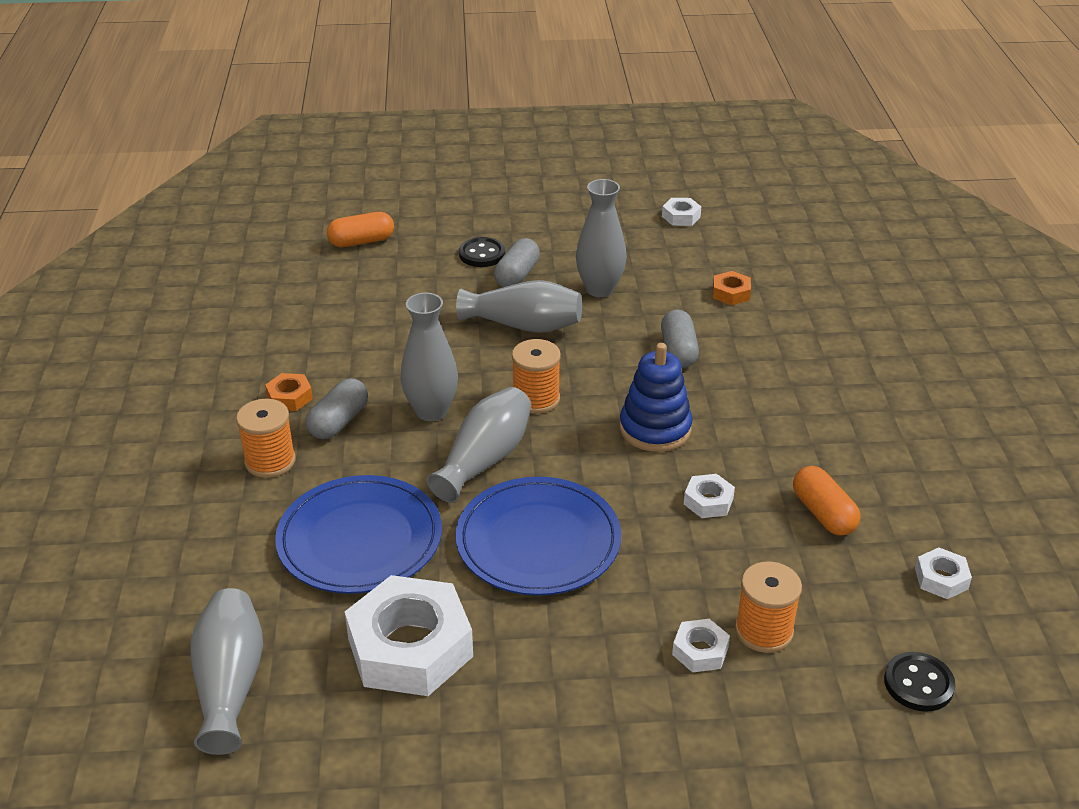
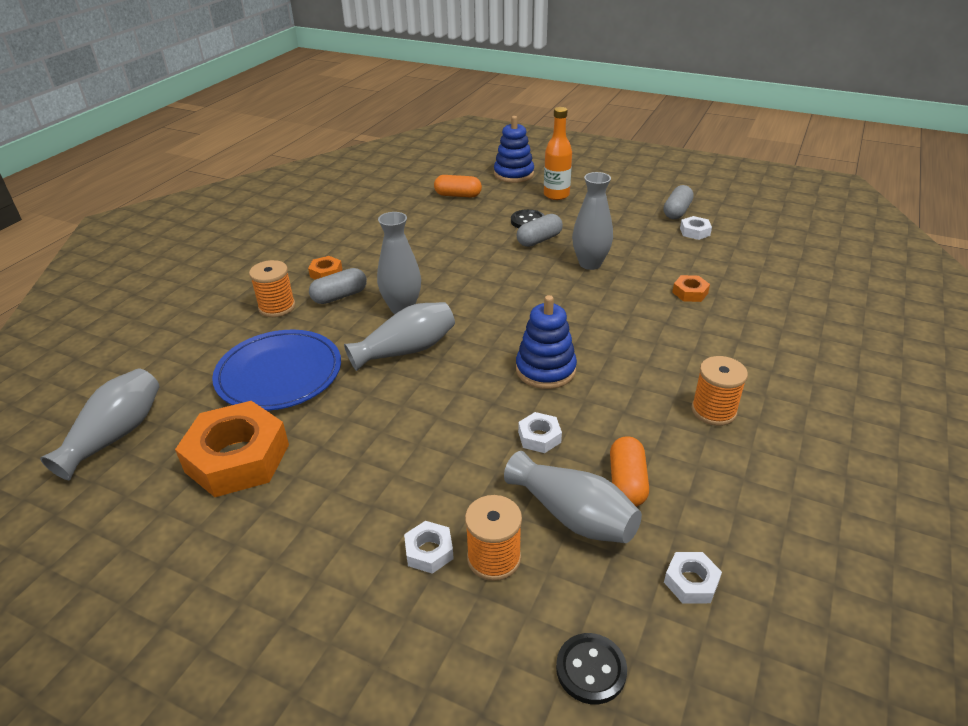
camera: 30 degrees right, 0 degrees up
(407, 192) = (514, 174): none -> blue stacking toy
(410, 647) = (237, 458): white nut -> orange nut
(486, 209) = (556, 195): none -> orange bottle
(524, 325) = (514, 272): grey vase -> grey vase (573, 515)
(536, 399) = (478, 322): orange spool -> orange spool (713, 411)
(538, 541) = (389, 418): blue plate -> none
(678, 351) = (612, 321): grey capsule -> grey capsule (677, 212)

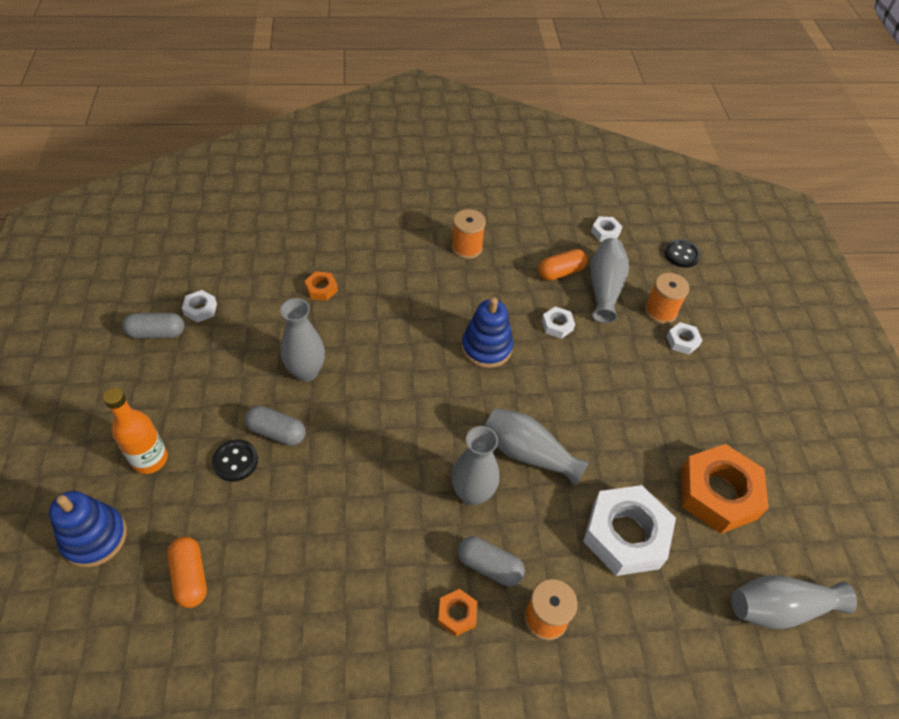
camera: 125 degrees left, 15 degrees up
(279, 374) = (625, 535): blue plate -> white nut

